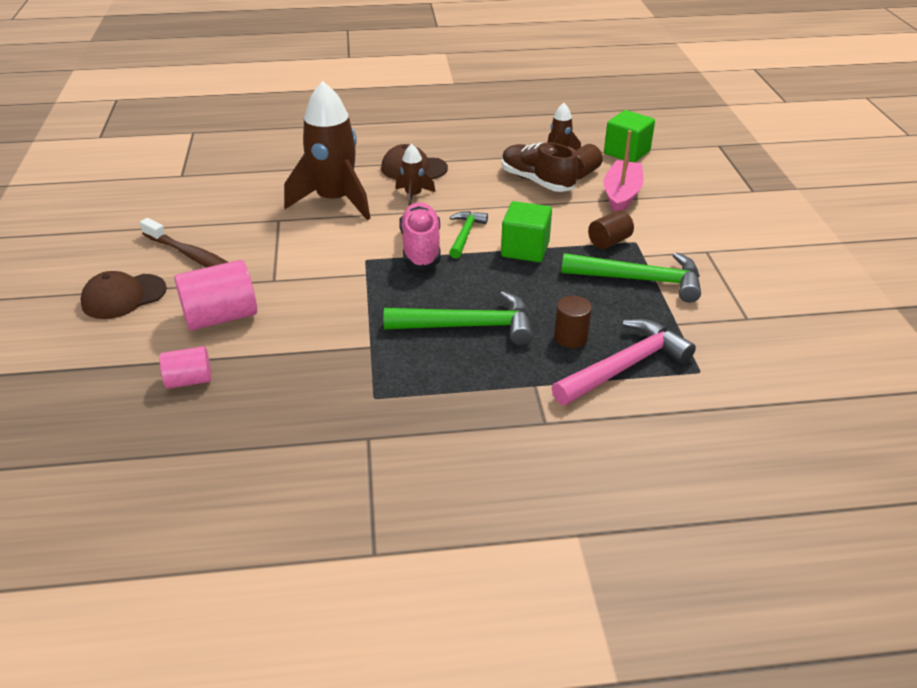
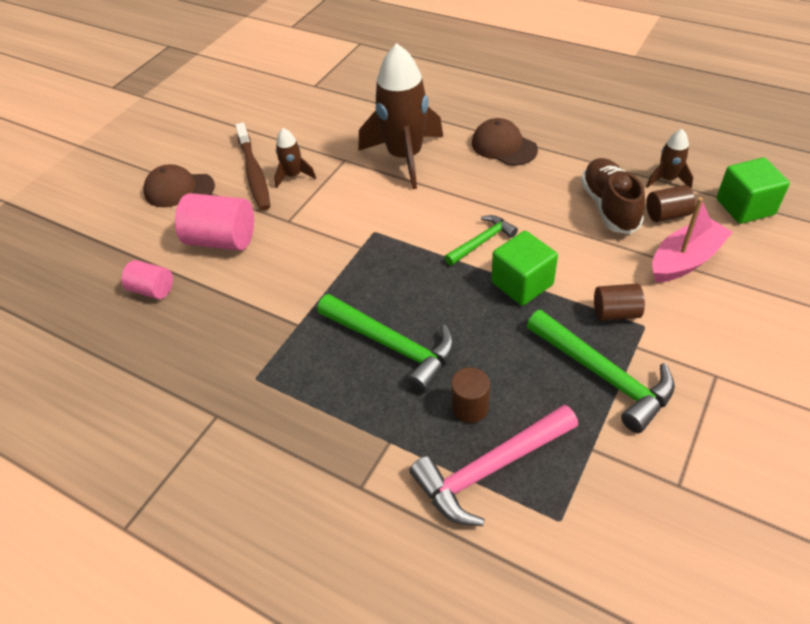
camera: 40 degrees right, 10 degrees up
(413, 196) = (475, 178): brown rocket -> brown rocket (293, 176)
(421, 248) = (429, 240): pink shoe -> none
(625, 366) = (490, 469): pink hammer -> pink hammer turned 150 degrees clockwise

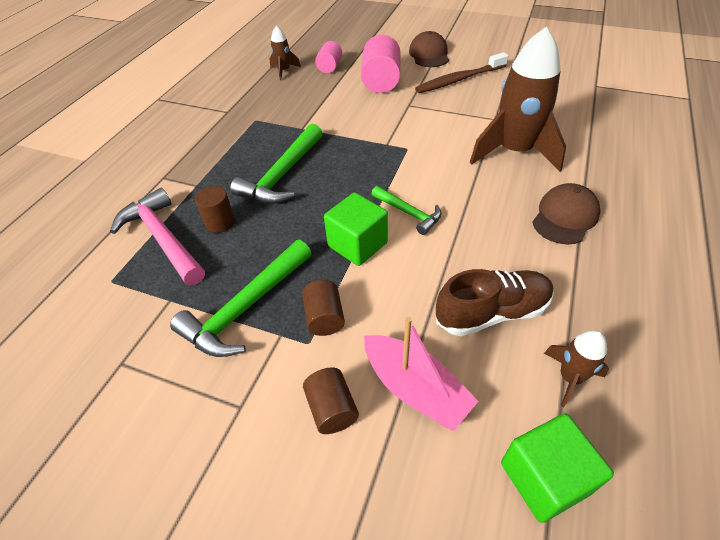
camera: 80 degrees right, 0 degrees up
(293, 176) = (463, 98): brown rocket -> brown rocket (284, 71)
(667, 215) = (495, 373): brown cylinder -> brown cylinder (332, 409)

